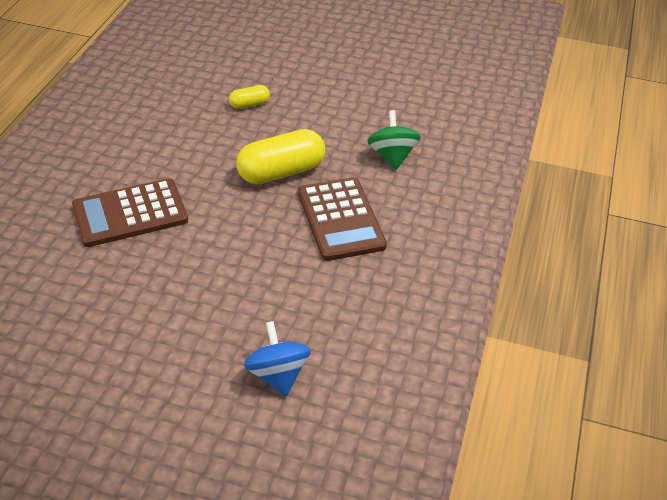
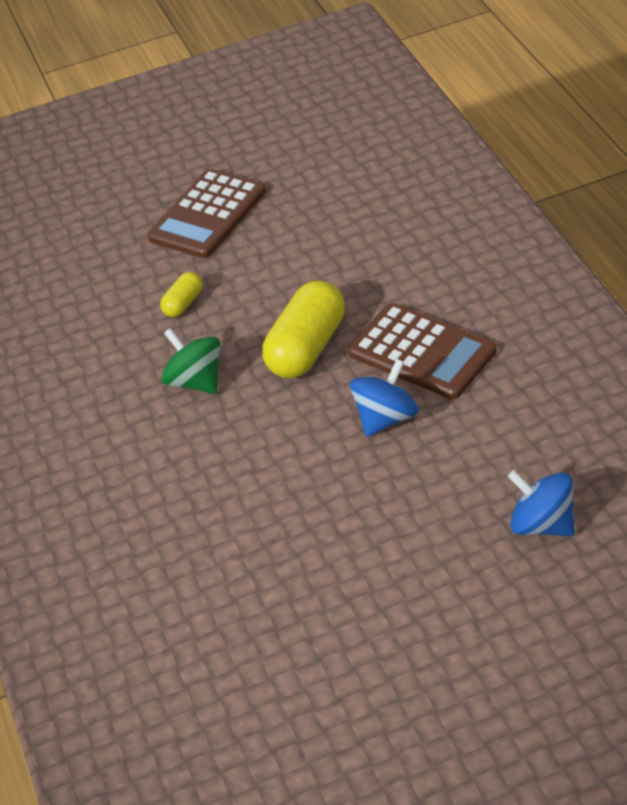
camera: 30 degrees left, 0 degrees up
(130, 213) = (209, 491): brown calculator -> brown calculator (208, 215)
(272, 242) = (386, 418): none -> blue spinning top
(392, 156) = (393, 260): green spinning top -> green spinning top (196, 381)

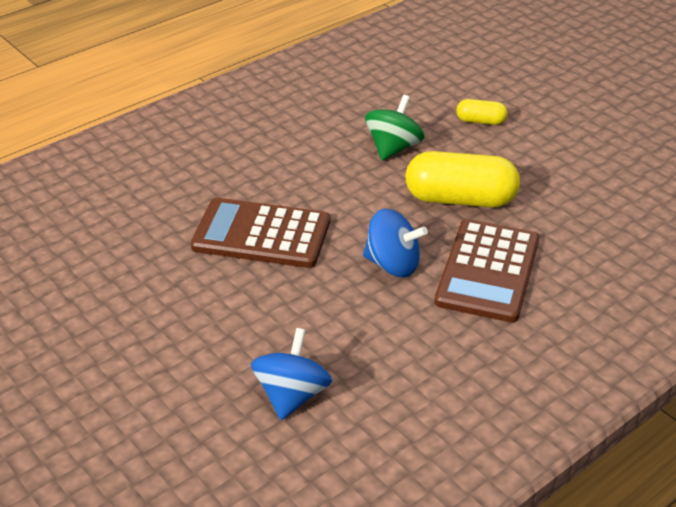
camera: 65 degrees right, 5 degrees down
(208, 215) = (597, 109): brown calculator -> brown calculator (261, 234)

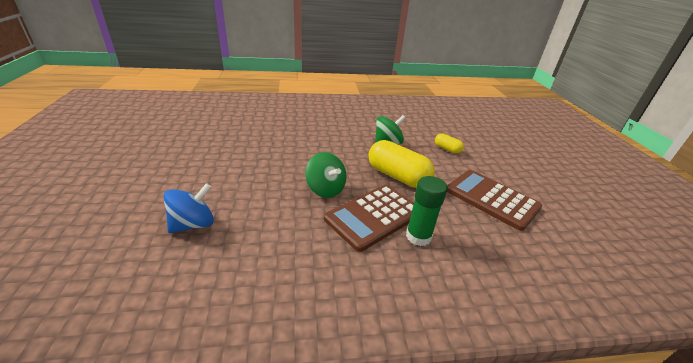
camera: 30 degrees right, 5 degrees down
(261, 234) = (281, 150): brown calculator -> brown calculator (491, 199)
(393, 264) = (325, 189): blue spinning top -> green spinning top
(558, 270) = (418, 236): none -> green glue stick

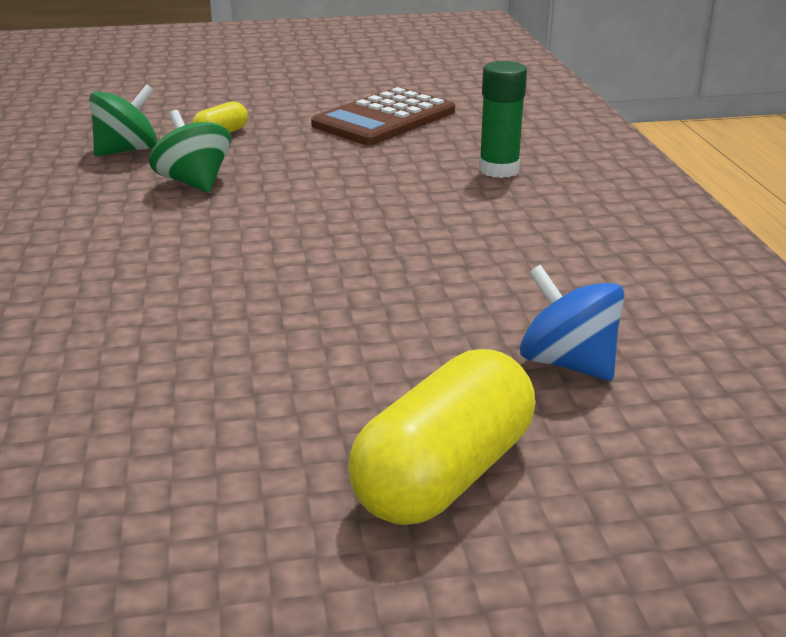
camera: 90 degrees left, 5 degrees down
(325, 189) = (396, 239): green spinning top -> green spinning top (127, 151)
(374, 216) = (464, 198): brown calculator -> none
(397, 176) = (333, 178): yellow capsule -> yellow capsule (444, 474)

